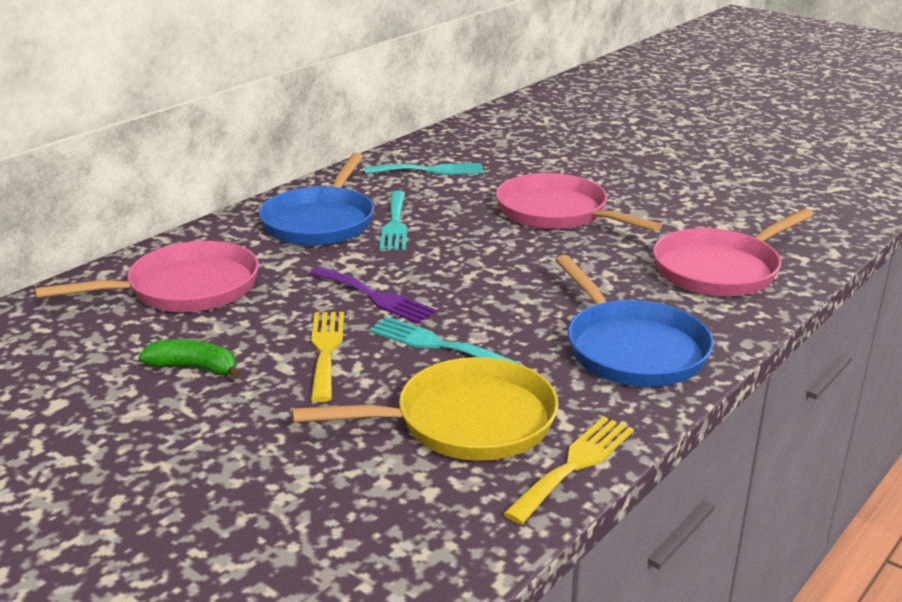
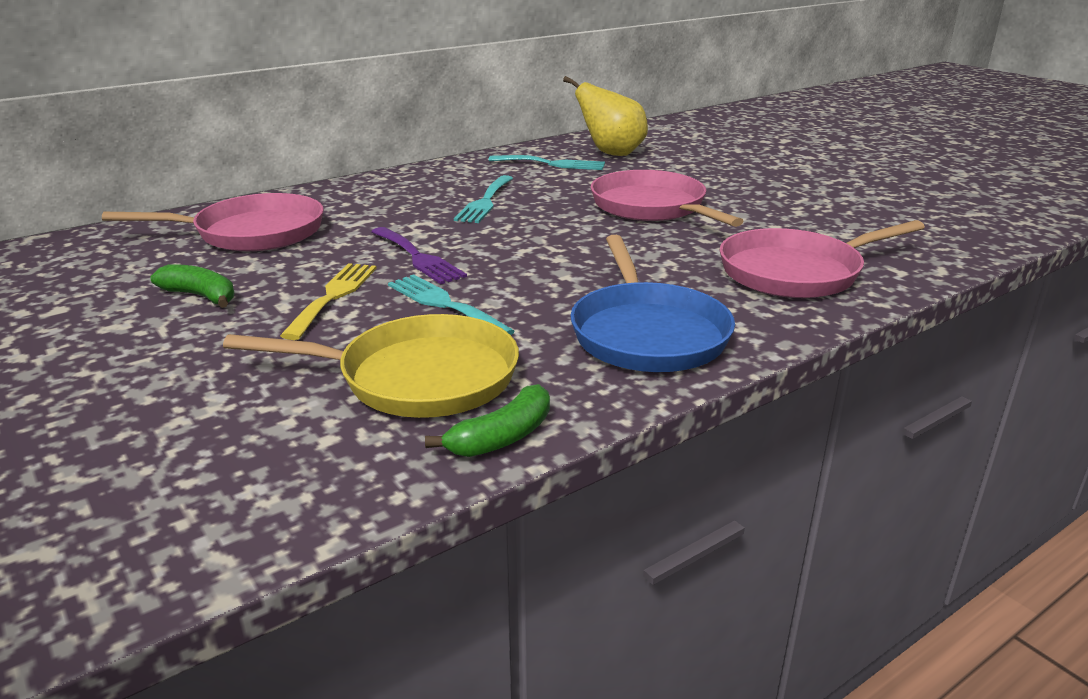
camera: 15 degrees right, 0 degrees up
(320, 222) = (417, 194): blue pan -> none
(480, 151) = (611, 153): none -> yellow pear
(574, 465) = (502, 437): yellow fork -> green banana

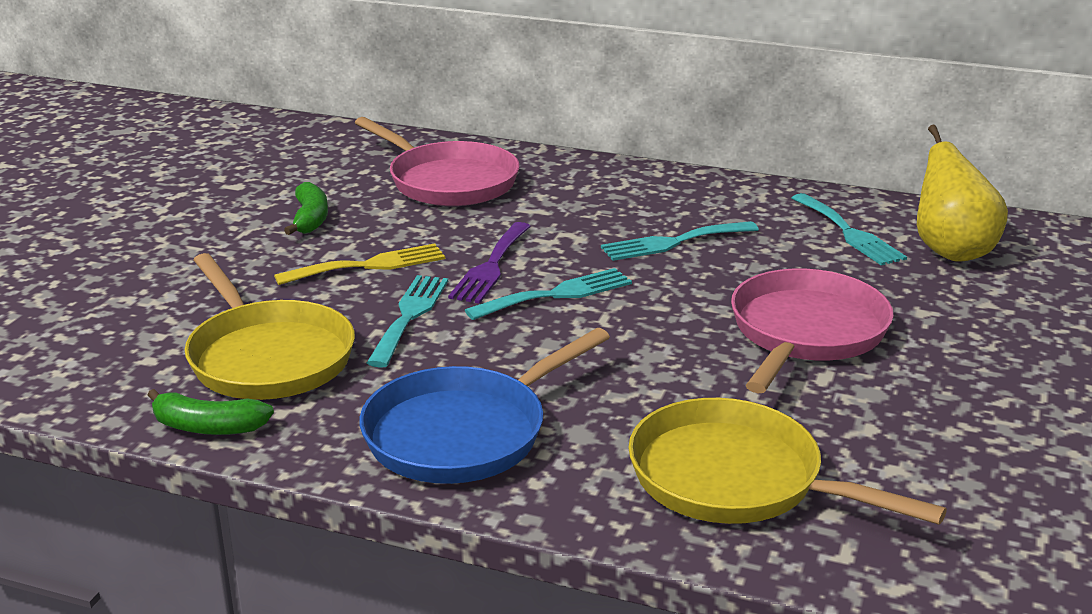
camera: 55 degrees right, 0 degrees up
(496, 251) = (556, 294): none -> turquoise fork
(796, 272) = (736, 479): pink pan -> yellow pan

